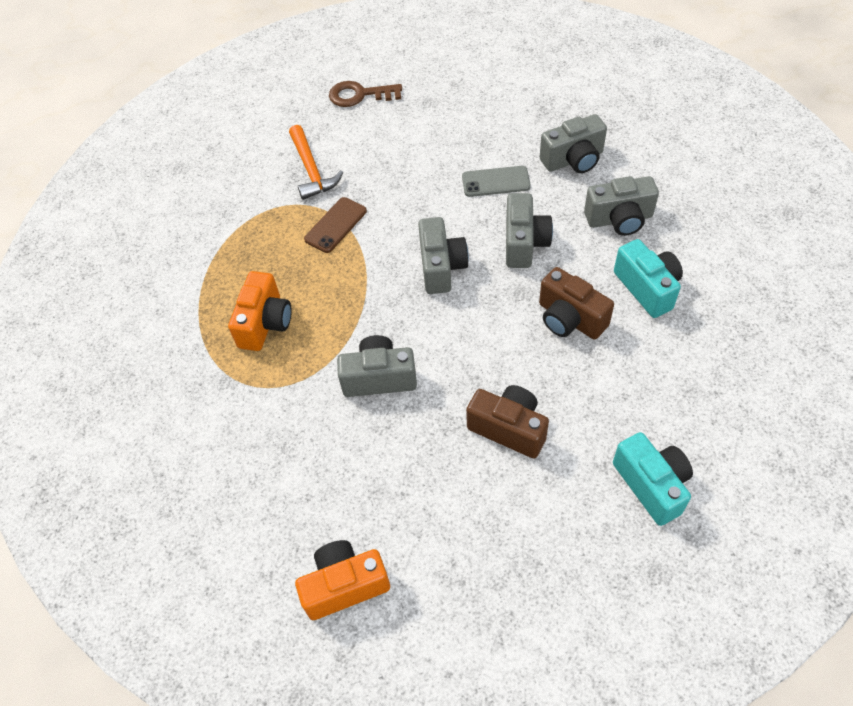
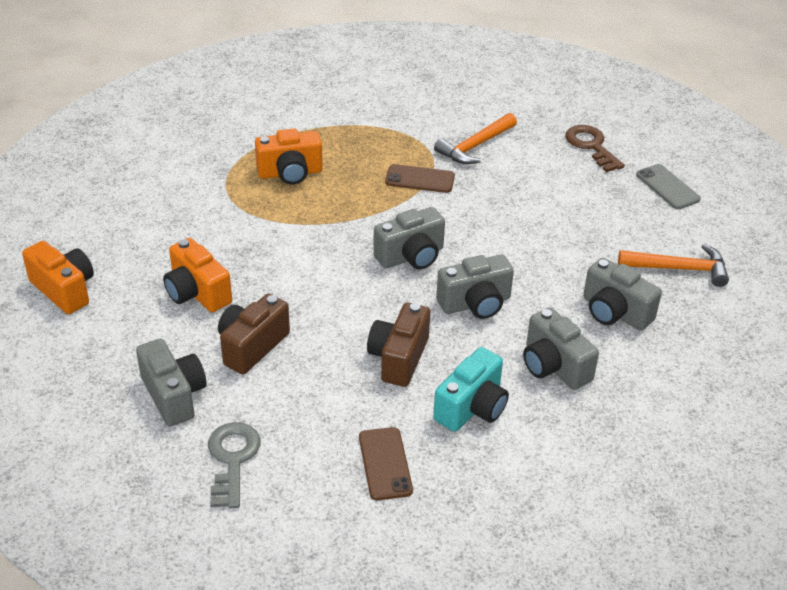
camera: 60 degrees right, 15 degrees down
(379, 378) = (267, 253): grey camera -> grey camera (174, 395)
(410, 456) = (197, 293): none -> orange camera
(496, 182) = (543, 264): grey phone -> grey phone (667, 187)
(509, 428) = (252, 346): brown camera -> brown camera turned 150 degrees counterclockwise
(540, 104) = (679, 269): none -> orange hammer
(652, 485) = (232, 459): turquoise camera -> grey key
(692, 369) = (385, 463): none -> brown phone

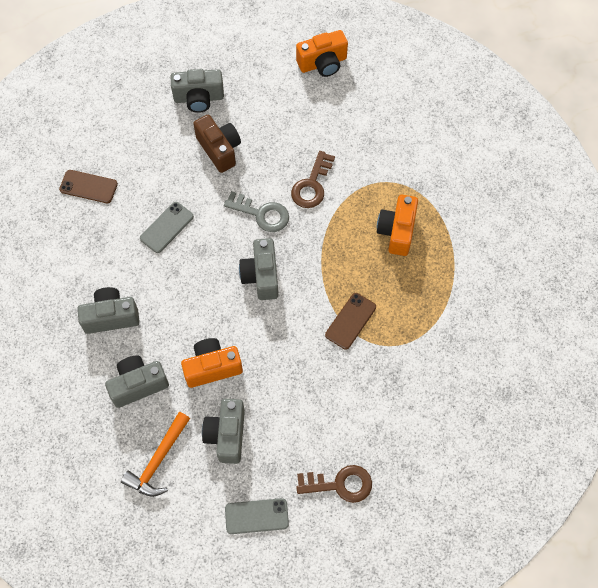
camera: 115 degrees right, 25 degrees up
(197, 293) = (285, 133): orange camera -> orange camera (212, 367)
(232, 459) = (134, 113): grey key -> grey key (261, 214)
(264, 250) = (312, 185): none -> brown key
(399, 358) = (166, 227): brown camera -> grey phone
(472, 408) = (104, 251): turquoise camera -> none
(475, 146) = (378, 385): orange hammer -> none
(475, 303) = (193, 296): grey camera -> grey camera (227, 435)

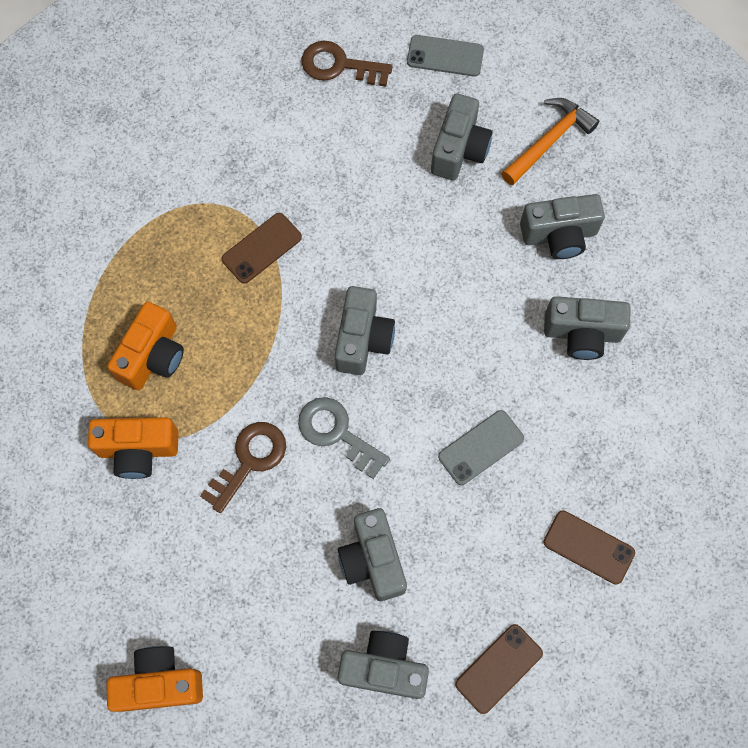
camera: 165 degrees left, 5 degrees up
(132, 113) = (498, 668): none -> brown phone
(212, 367) = (459, 233): orange camera -> orange camera (138, 450)
(219, 149) = (373, 560): brown camera -> grey camera

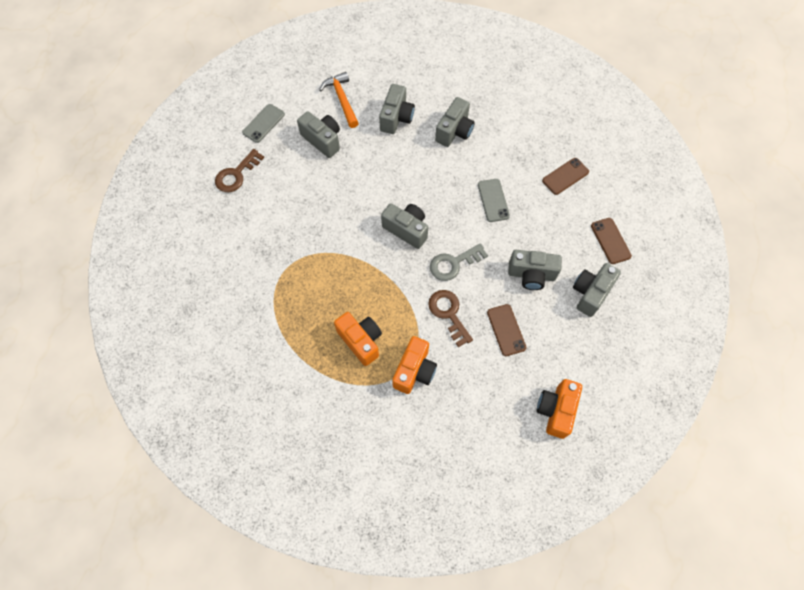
camera: 65 degrees left, 5 degrees down
(262, 248) = (325, 257): brown phone -> brown phone (506, 330)

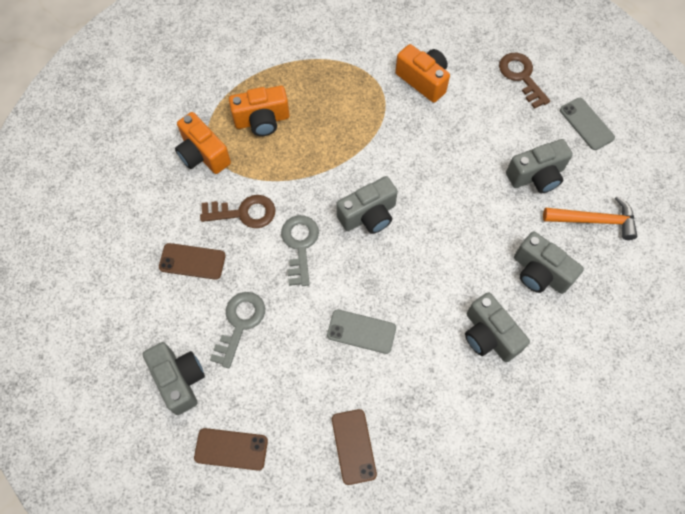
camera: 115 degrees right, 0 degrees up
(531, 275) = (240, 323): grey camera -> grey key
(556, 410) = (80, 266): orange camera -> orange camera (423, 80)

